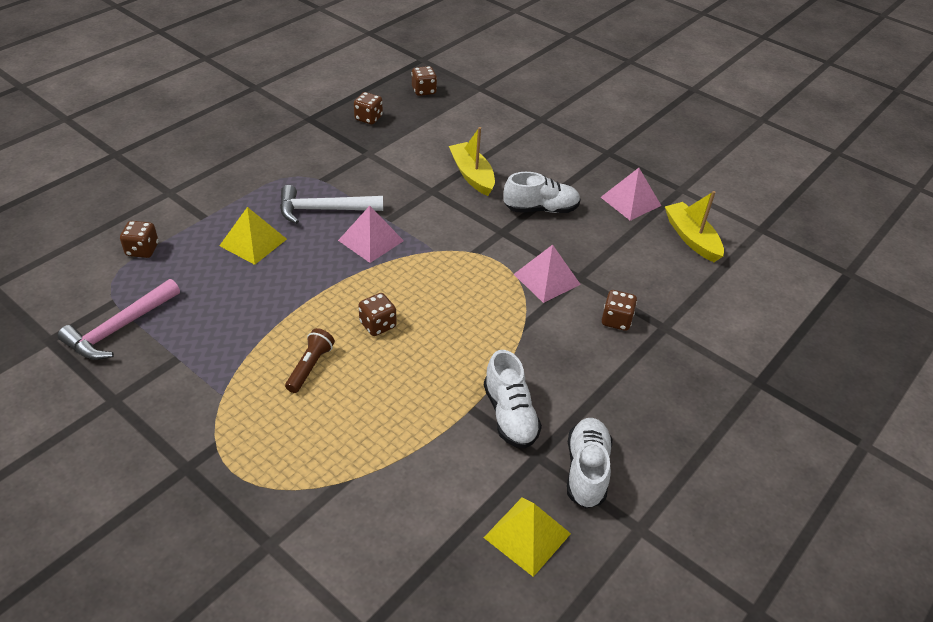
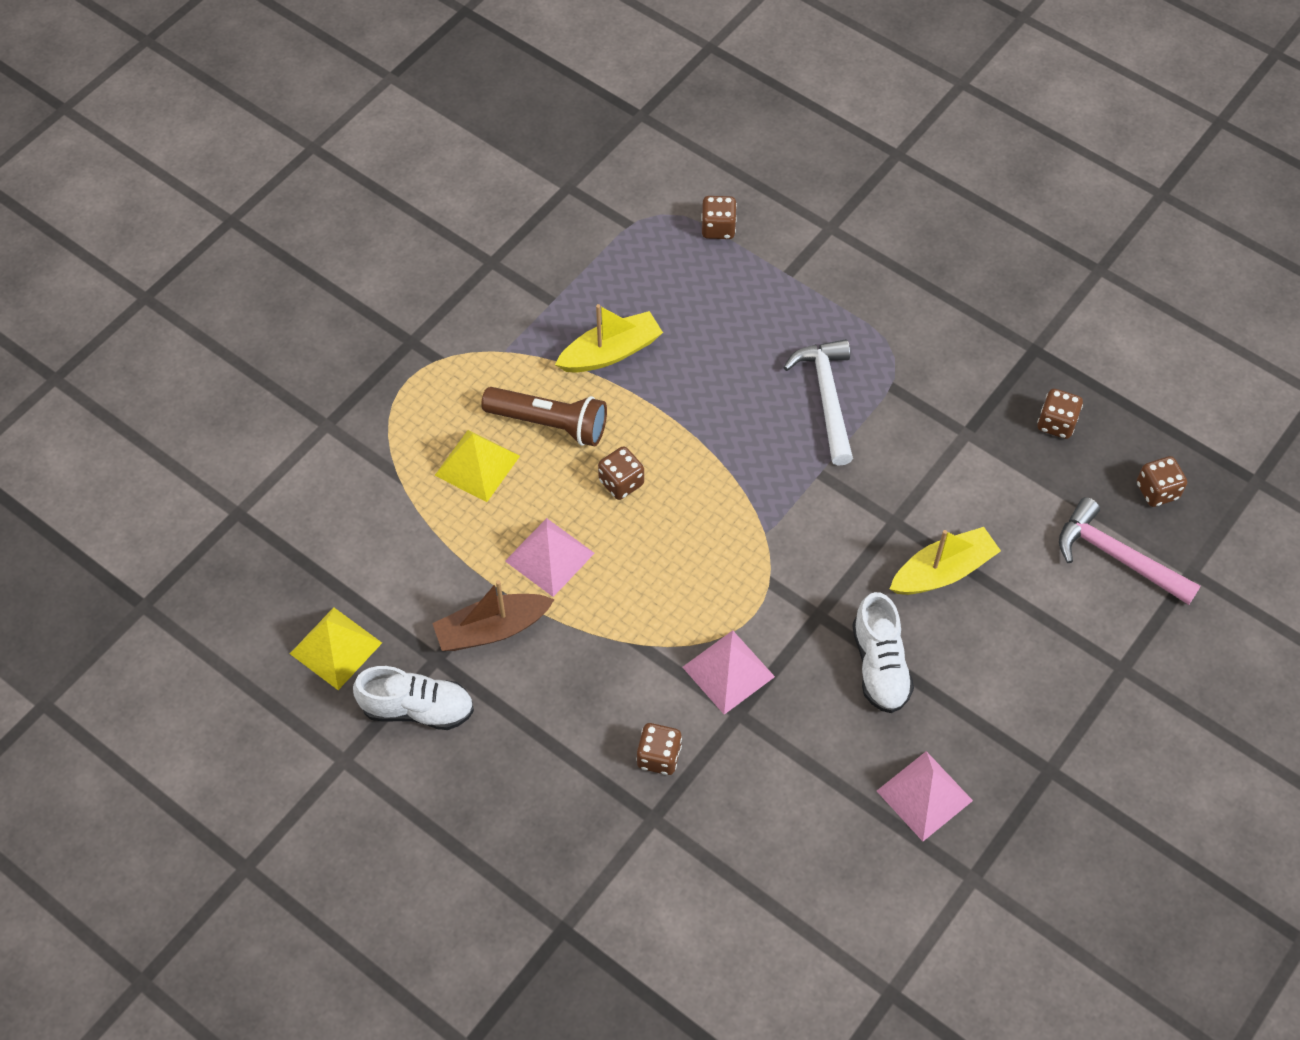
camera: 90 degrees right, 15 degrees up
(119, 328) = (590, 240): pink hammer -> pink hammer (1116, 557)
(253, 242) = (749, 332): yellow pyramid -> yellow pyramid (477, 465)
(310, 366) = (549, 424): brown flashlight -> brown flashlight, size x1.57
(370, 240) = (773, 458): pink pyramid -> pink pyramid (549, 556)
(510, 415) = (492, 629): white shoe -> brown boat
(691, 238) = (848, 878): yellow boat -> yellow boat (611, 352)

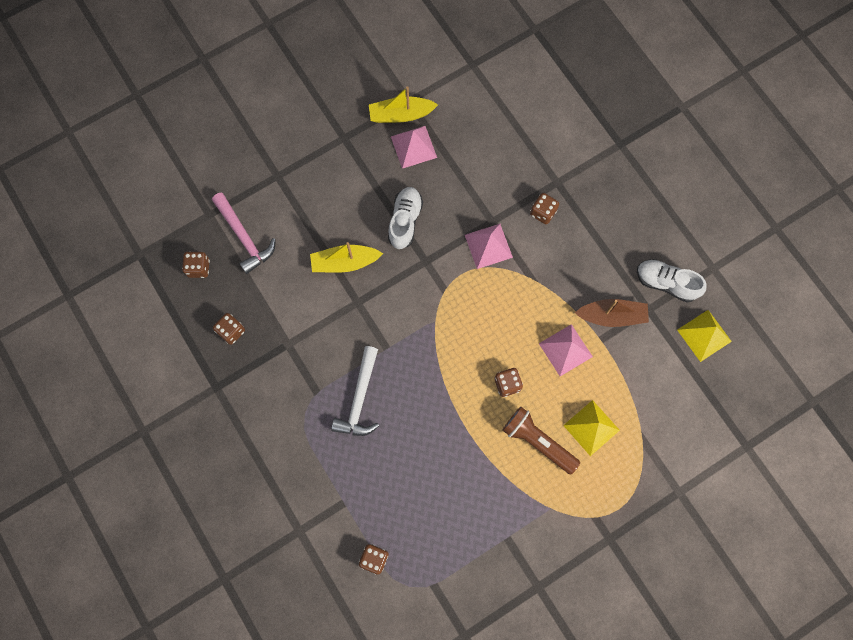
camera: 160 degrees left, 15 degrees up
(611, 352) = (482, 482): yellow boat -> yellow boat (401, 115)

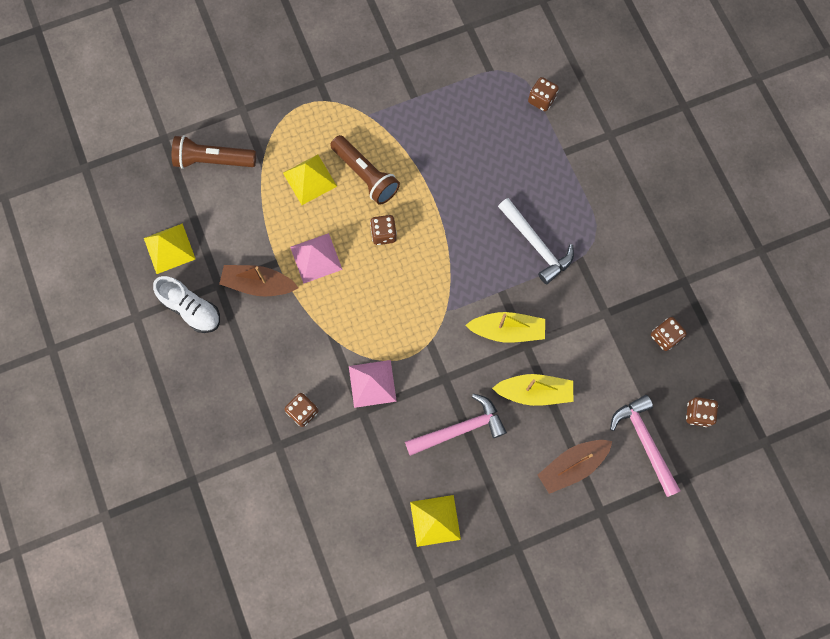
camera: 170 degrees left, 0 degrees up
(305, 207) = (572, 466): none -> brown boat
(360, 399) = (536, 245): white hammer -> white hammer turned 120 degrees clockwise
(401, 115) = (443, 566): yellow boat -> yellow boat (507, 330)
(405, 221) = (460, 429): white shoe -> pink hammer
(413, 147) = (435, 520): pink pyramid -> yellow pyramid
(691, 431) = (213, 160): none -> brown flashlight

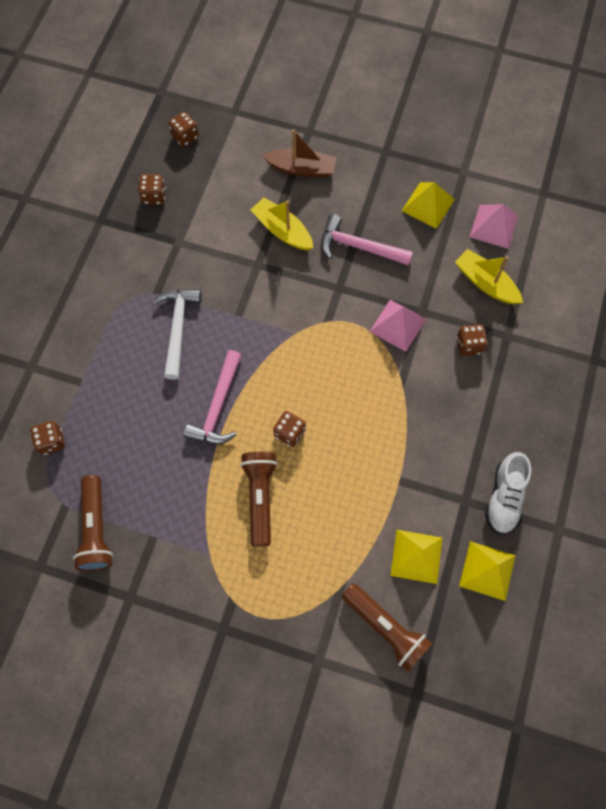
camera: 140 degrees left, 5 degrees down
(191, 309) = (504, 498): white shoe -> white shoe turned 150 degrees counterclockwise
(258, 284) = (430, 473): brown boat -> none
(309, 179) = (312, 534): yellow pyramid -> yellow pyramid (416, 556)
(316, 258) = (363, 458): pink pyramid -> pink pyramid (493, 226)
(455, 73) = (96, 529): none -> brown flashlight
(507, 330) = (261, 285): yellow boat -> yellow boat (485, 283)
(644, 441) = (238, 147): pink hammer -> pink hammer (218, 407)

